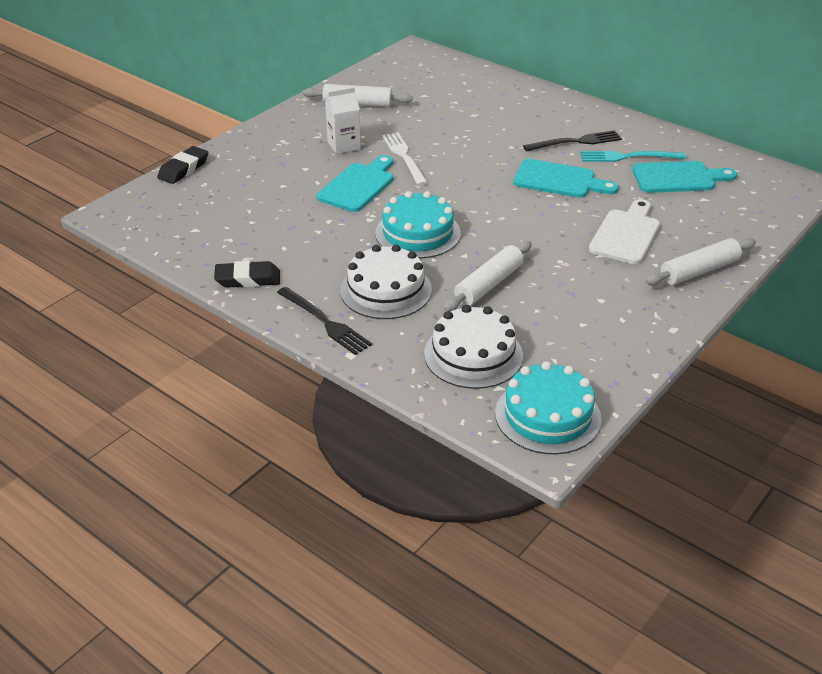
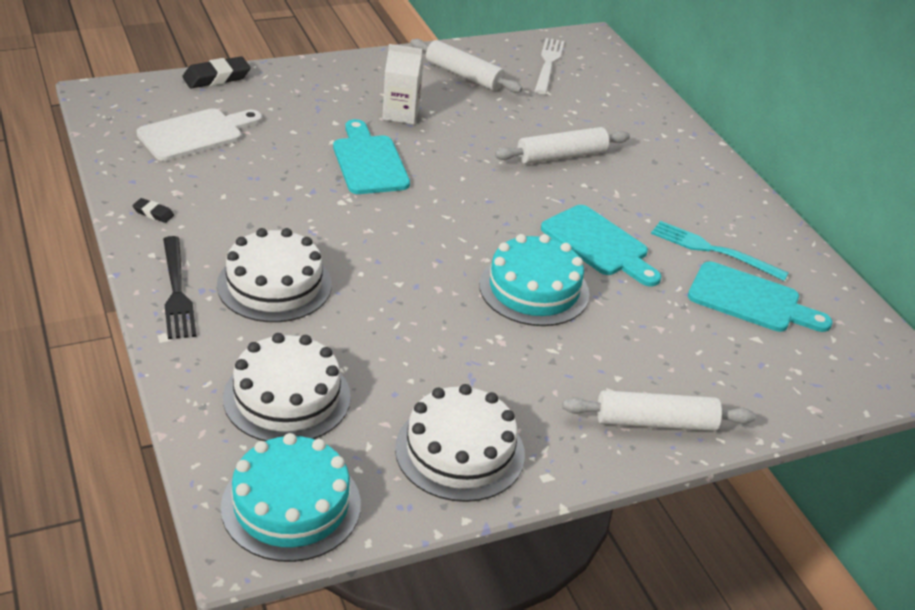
camera: 25 degrees right, 0 degrees up
(248, 279) = (153, 213): black eraser -> black eraser, size x0.52
(358, 186) = (369, 162): turquoise cutting board -> turquoise cutting board turned 75 degrees counterclockwise
(404, 157) = (451, 150): white fork -> white fork (548, 64)
(417, 233) = (375, 238): turquoise cake -> turquoise cake (534, 289)
(489, 285) = (389, 327): white rolling pin -> white rolling pin (561, 156)
(576, 142) = (667, 208): black fork -> none
(610, 338) = (460, 451): none -> white cake
(626, 234) = (611, 339): white cutting board -> white cutting board (195, 134)

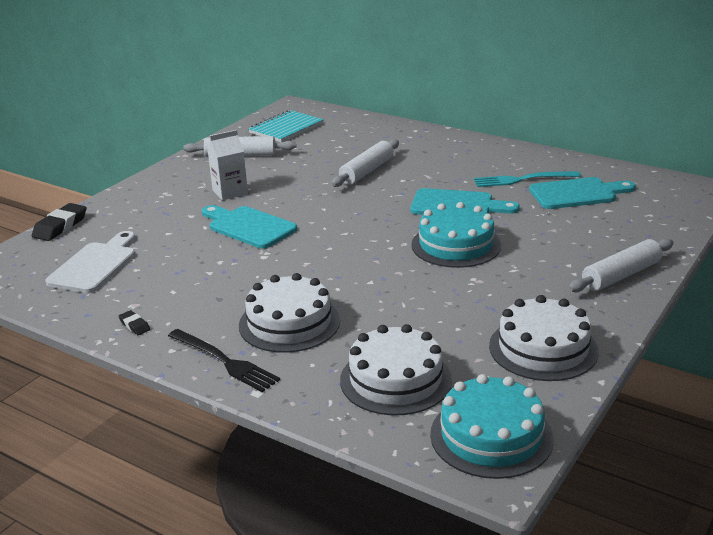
camera: 30 degrees left, 10 degrees down
(153, 213) = (134, 325): black eraser -> black eraser turned 60 degrees clockwise
(548, 64) = (286, 128): white fork -> turquoise notebook

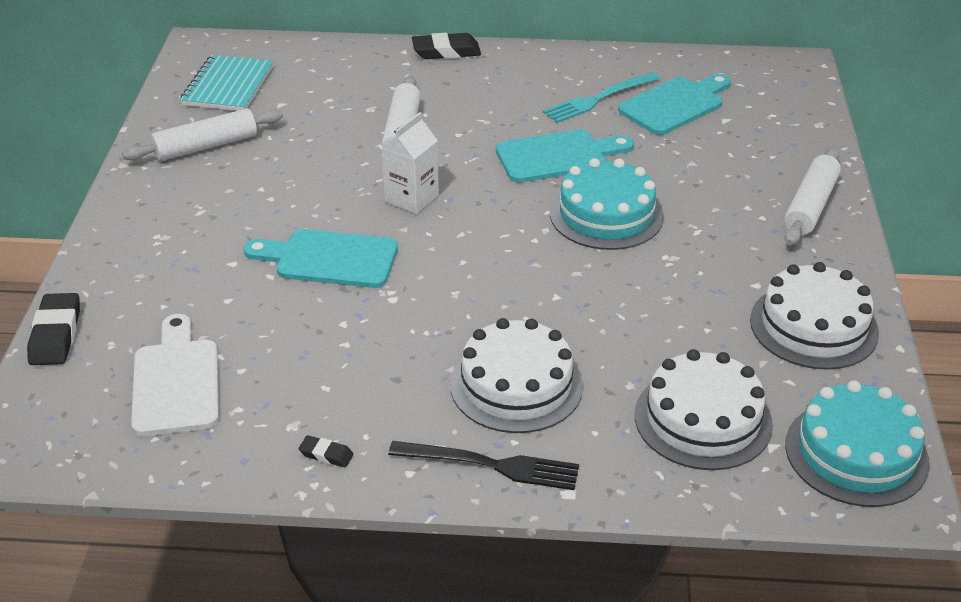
camera: 30 degrees left, 10 degrees up
(230, 192) = (250, 211): white carton -> white carton (411, 198)
(443, 135) = (446, 52): none -> black eraser

